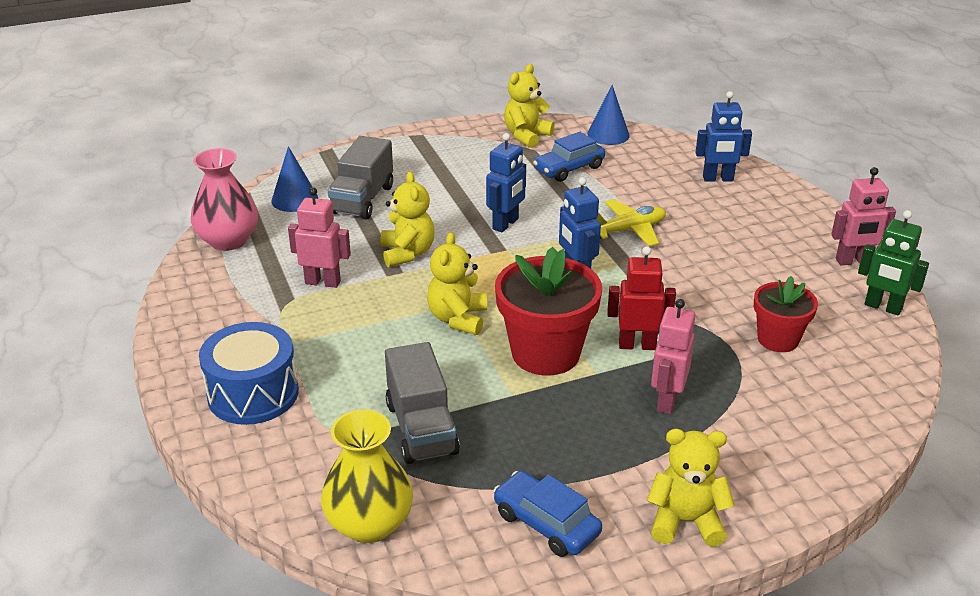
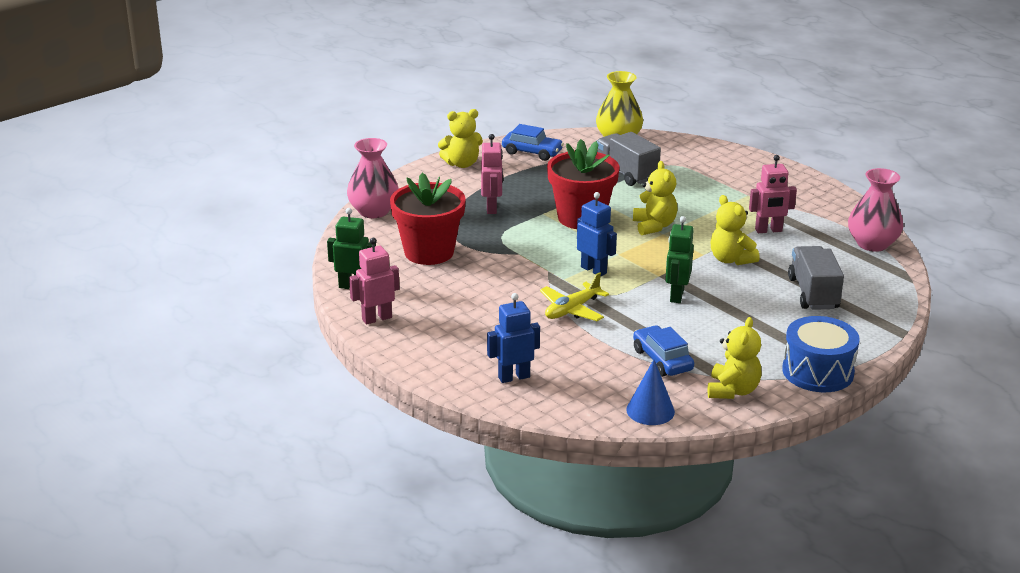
camera: 160 degrees right, 5 degrees down
(253, 393) = (736, 171): blue drum -> blue drum (817, 372)
(294, 199) = (867, 283): blue cone -> none
(506, 224) = (676, 296): blue robot -> green robot
(569, 168) = (662, 360): blue car -> blue car turned 60 degrees counterclockwise
(637, 345) = (524, 232): red robot -> none
(778, 339) = (429, 252): red flower pot -> red flower pot, size x1.66
(854, 435) = (374, 211): none -> pink vase

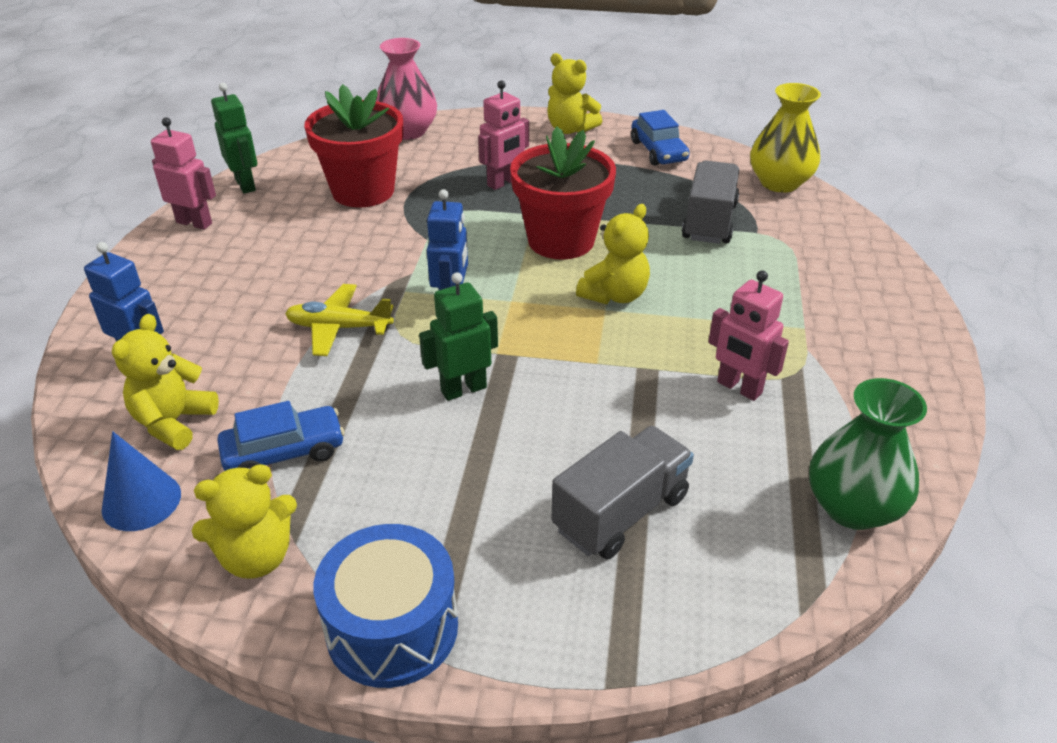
camera: 50 degrees right, 10 degrees up
(662, 360) = (284, 452): blue car -> blue car turned 45 degrees clockwise
(731, 259) = (615, 391): yellow teddy bear -> yellow teddy bear (174, 422)
(872, 244) = (852, 507): pink vase -> green vase

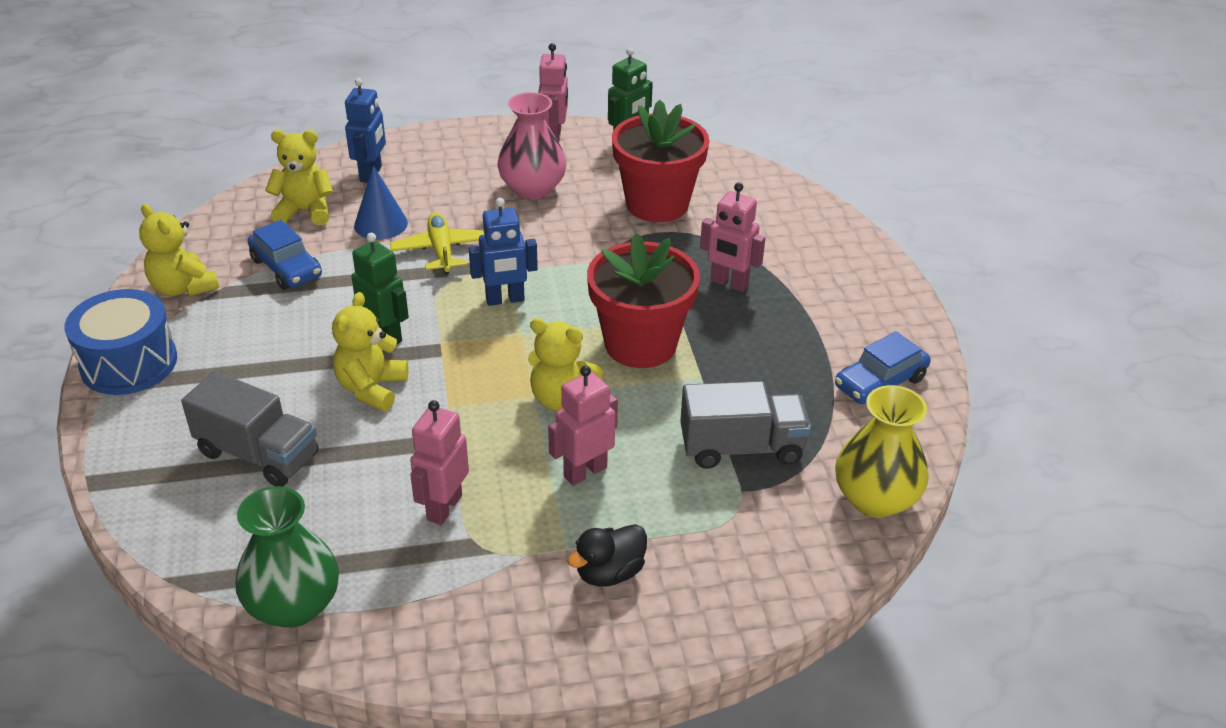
camera: 70 degrees right, 0 degrees up
(141, 501) = (225, 225): blue cone -> blue cone (381, 224)
(408, 131) = (789, 199): pink vase -> pink vase (532, 189)
(570, 129) = (881, 305): yellow teddy bear -> yellow teddy bear (371, 388)
(714, 300) = (585, 472): none -> pink robot
(835, 311) = (609, 573): none -> black duck

